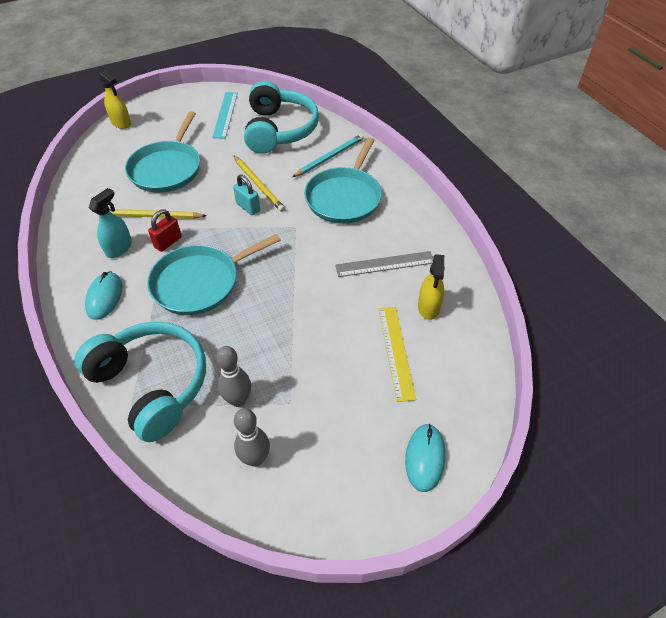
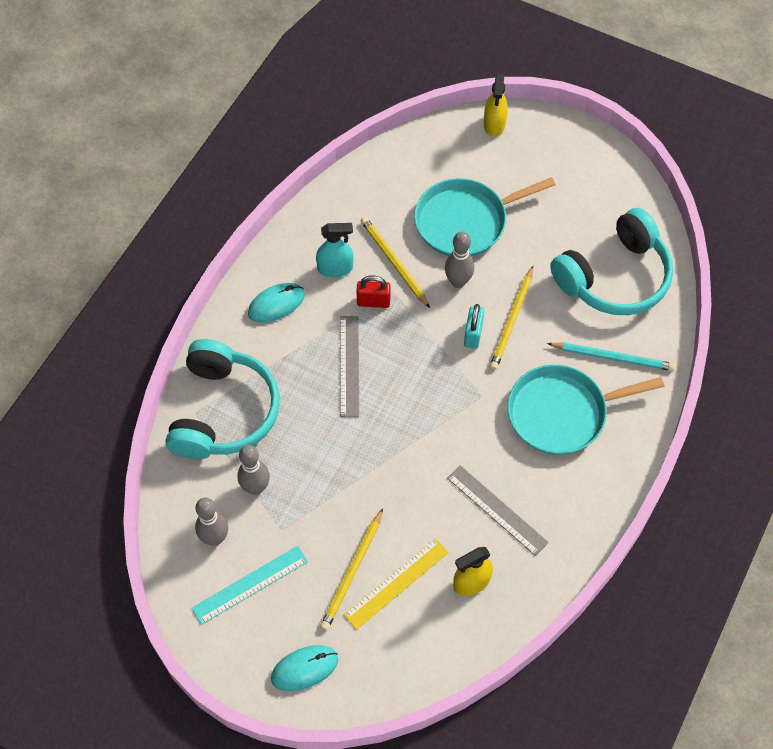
camera: 55 degrees right, 10 degrees up
(200, 282) = (349, 365): turquoise pan -> grey ruler
(203, 194) = (458, 281): none -> grey bowling pin
(225, 114) = (593, 207): turquoise ruler -> turquoise ruler (250, 585)
(365, 375) = (352, 572): none -> yellow pencil

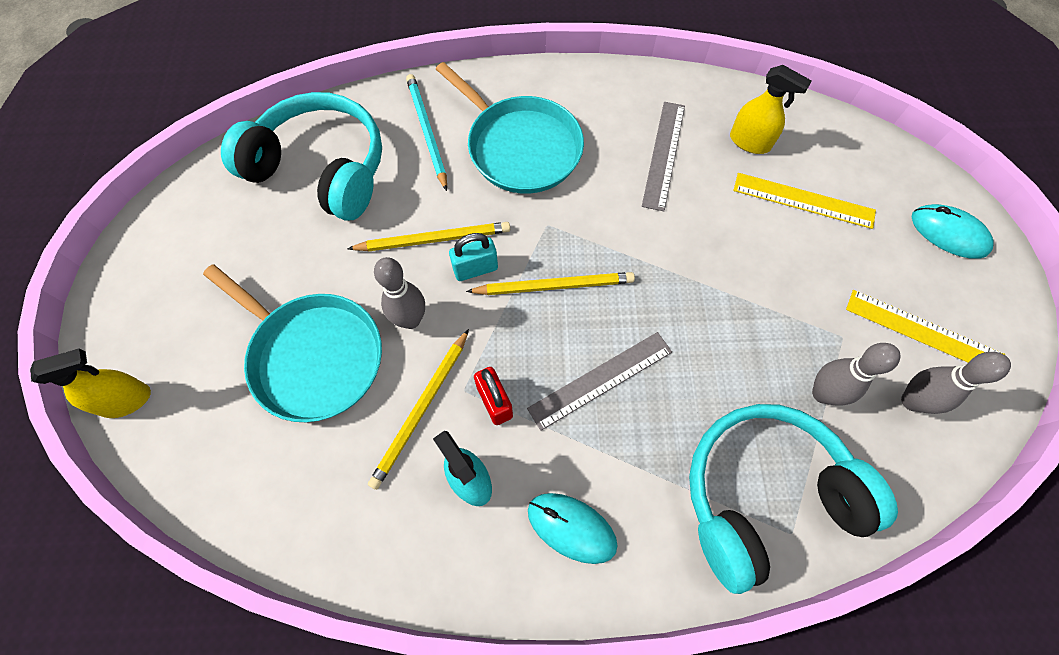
camera: 120 degrees left, 5 degrees up
(250, 585) = (923, 331): turquoise ruler -> yellow ruler
(352, 572) = (826, 244): yellow pencil -> yellow pencil (554, 286)

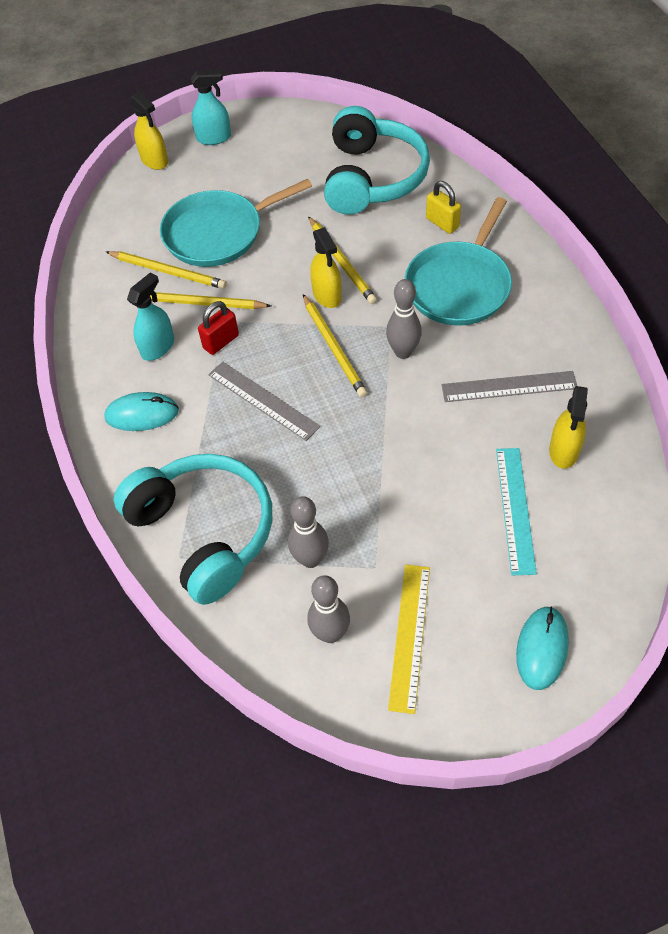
camera: 75 degrees right, 10 degrees down
(135, 313) = (214, 138): none -> turquoise spray bottle
(313, 356) = (218, 233): turquoise pan -> turquoise pan turned 45 degrees clockwise
(347, 435) = (168, 272): none -> yellow pencil
(410, 320) = (267, 273): grey bowling pin -> grey bowling pin (403, 352)
(427, 131) = (442, 223): turquoise pencil -> yellow padlock
(475, 269) = (327, 295): turquoise padlock -> yellow spray bottle
(571, 528) = (142, 414): turquoise mouse -> turquoise mouse turned 75 degrees clockwise
(803, 200) = (515, 509): yellow ruler -> turquoise ruler

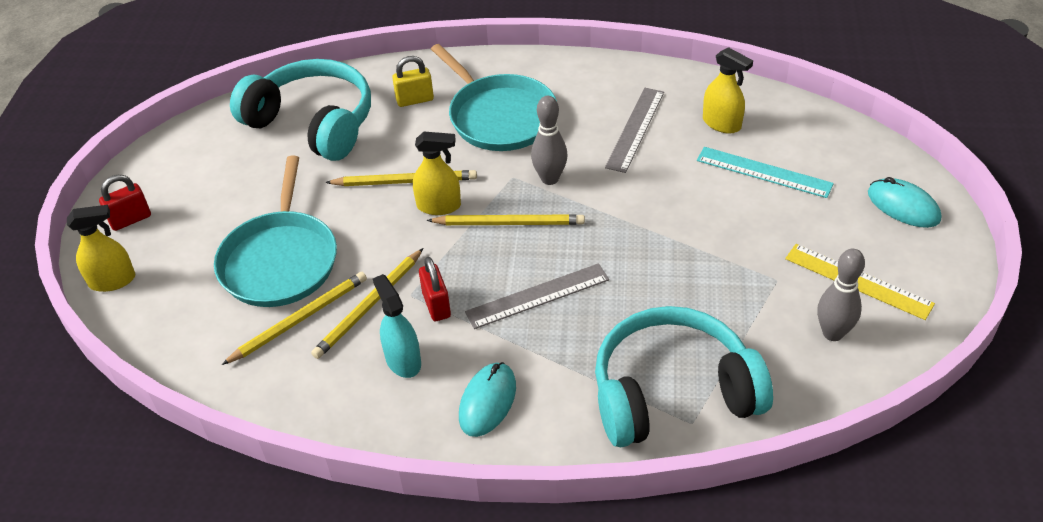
camera: 65 degrees left, 10 degrees down
(214, 138) = (130, 219): turquoise spray bottle -> red padlock
(310, 559) = (746, 321): grey bowling pin -> none

